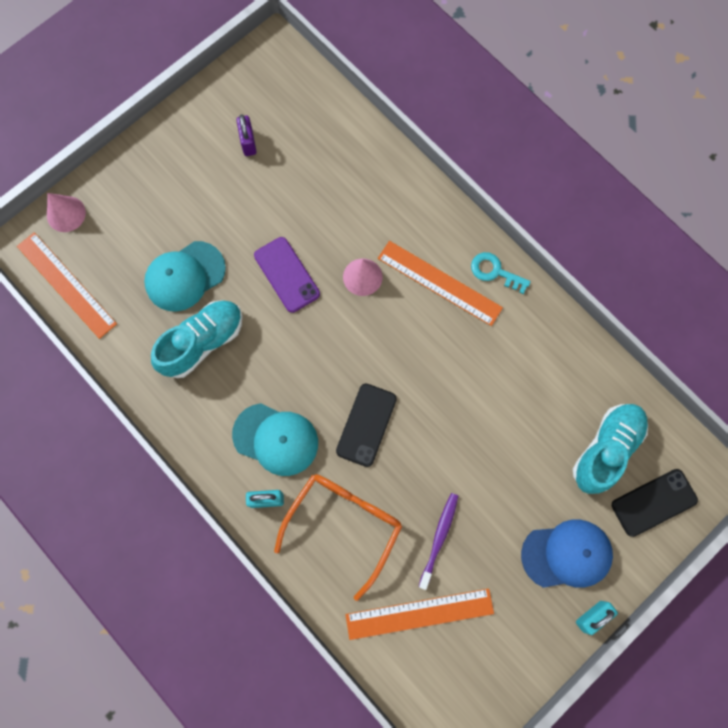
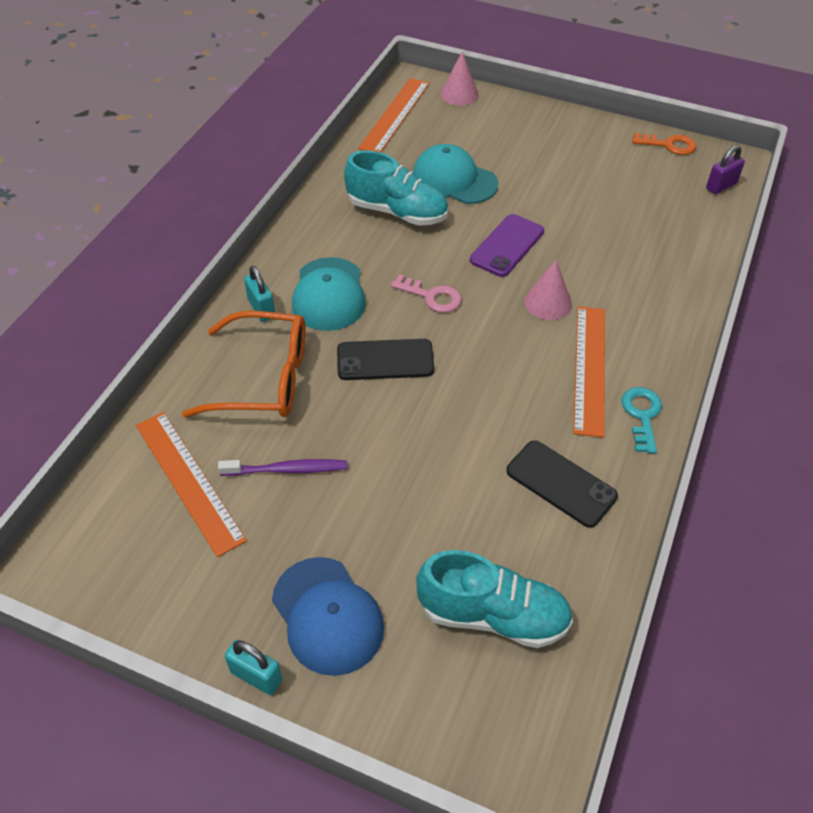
camera: 65 degrees right, 25 degrees down
(229, 83) = (669, 145): none -> orange key
(248, 142) = (621, 176): purple padlock -> purple padlock (721, 186)
(316, 360) = (432, 296): none -> pink key
(654, 502) = (452, 704): black phone -> black phone (561, 483)

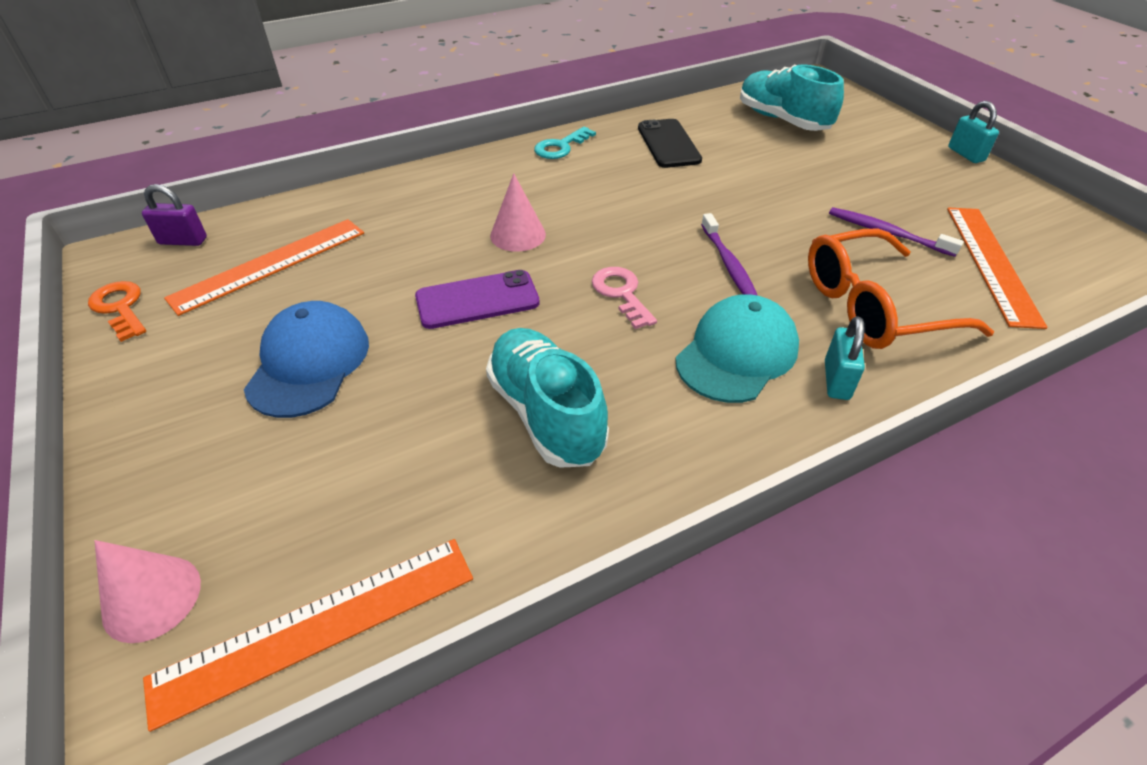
camera: 140 degrees left, 5 degrees down
(263, 378) = (874, 307): orange glasses -> orange glasses turned 60 degrees counterclockwise
(327, 615) = (898, 157): blue cap -> blue cap (309, 363)
(385, 360) = (728, 264): black phone -> purple toothbrush
(454, 180) = (414, 417): turquoise cap -> none
(590, 369) = (556, 182): orange ruler -> orange ruler (270, 264)

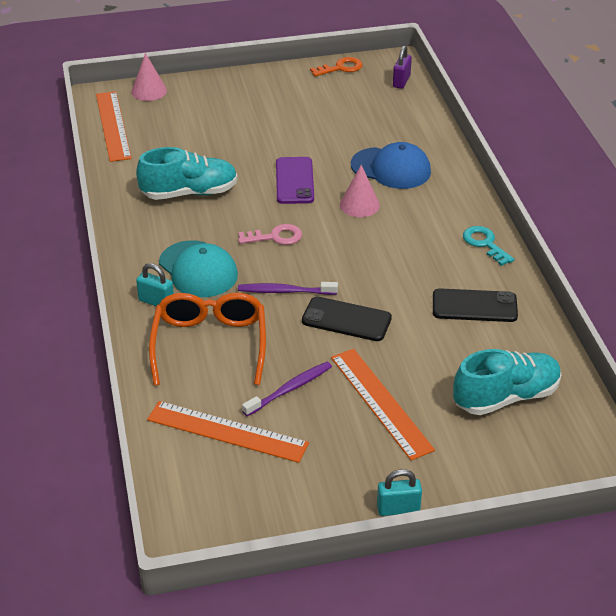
camera: 105 degrees right, 5 degrees down
(270, 264) = (363, 111): orange ruler -> orange ruler (381, 402)
(309, 363) = (266, 124): blue cap -> blue cap (391, 168)
(746, 213) = (346, 319): none -> black phone

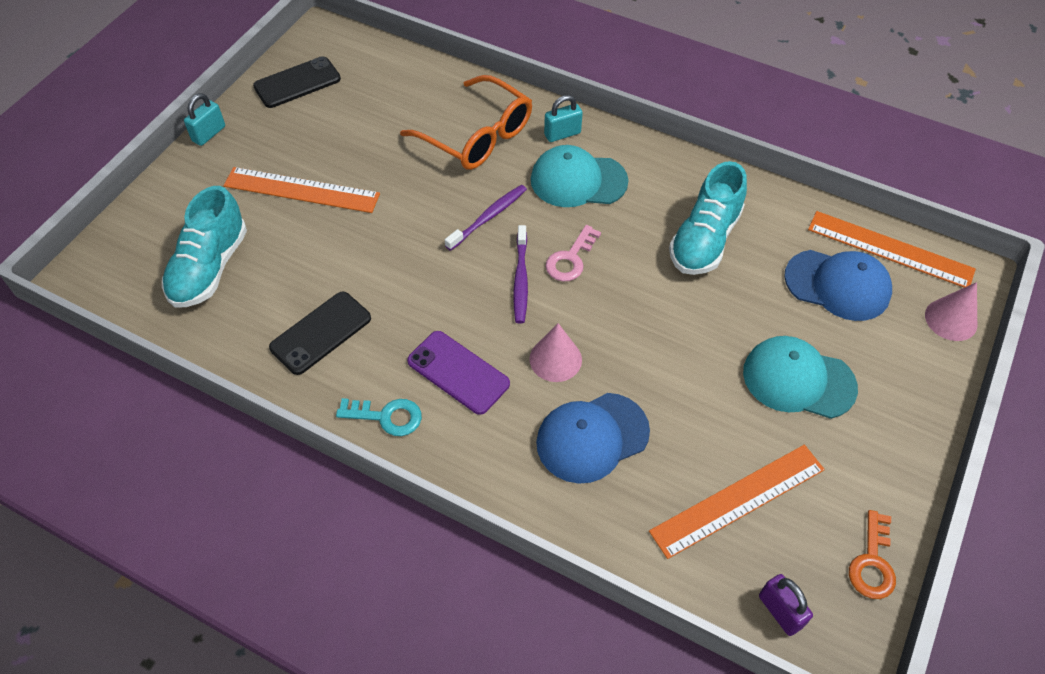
camera: 130 degrees right, 15 degrees up
(168, 133) = (837, 285): none -> blue cap
(227, 432) = (379, 95): orange ruler -> orange ruler (738, 500)
(259, 121) = (798, 380): none -> turquoise cap
(289, 389) = (377, 150): purple toothbrush -> purple toothbrush (520, 279)
(294, 181) = (649, 334): purple phone -> purple phone (458, 372)
(346, 319) = (409, 233): black phone -> black phone (297, 83)

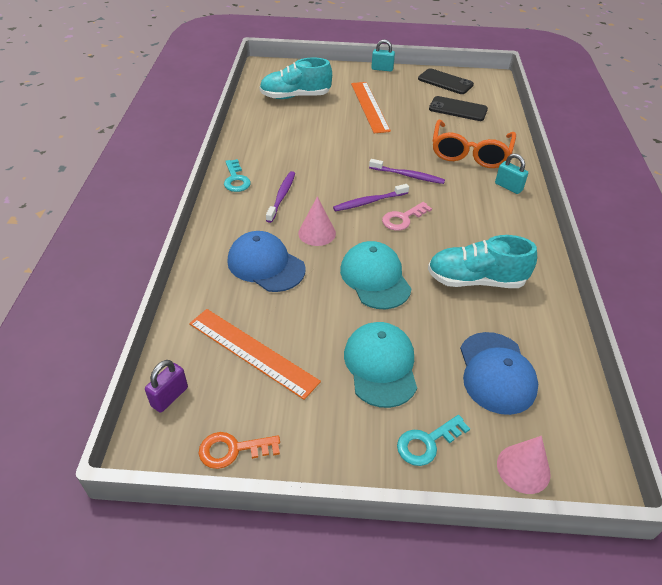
camera: 65 degrees right, 10 degrees down
(321, 333) = (277, 141): black phone -> black phone (458, 109)
(458, 372) = (281, 196): purple phone -> purple toothbrush
(571, 259) = (403, 219): pink key -> pink key turned 45 degrees counterclockwise
(578, 180) = (473, 204): turquoise cap -> turquoise cap (375, 278)
(890, 249) = (568, 404): orange ruler -> none
(906, 381) = (427, 443): none -> turquoise key

